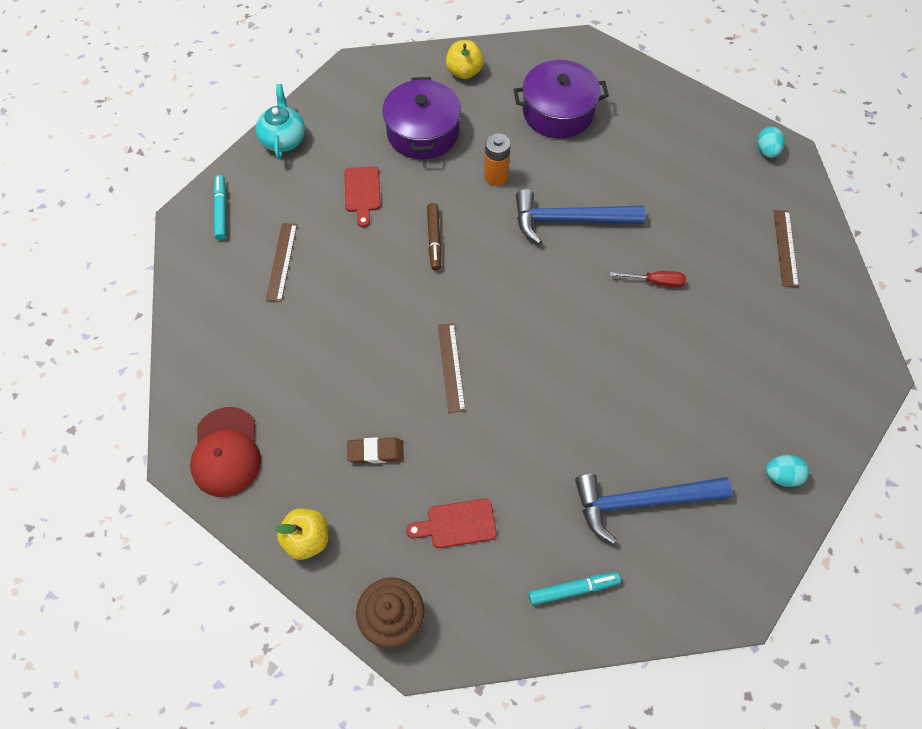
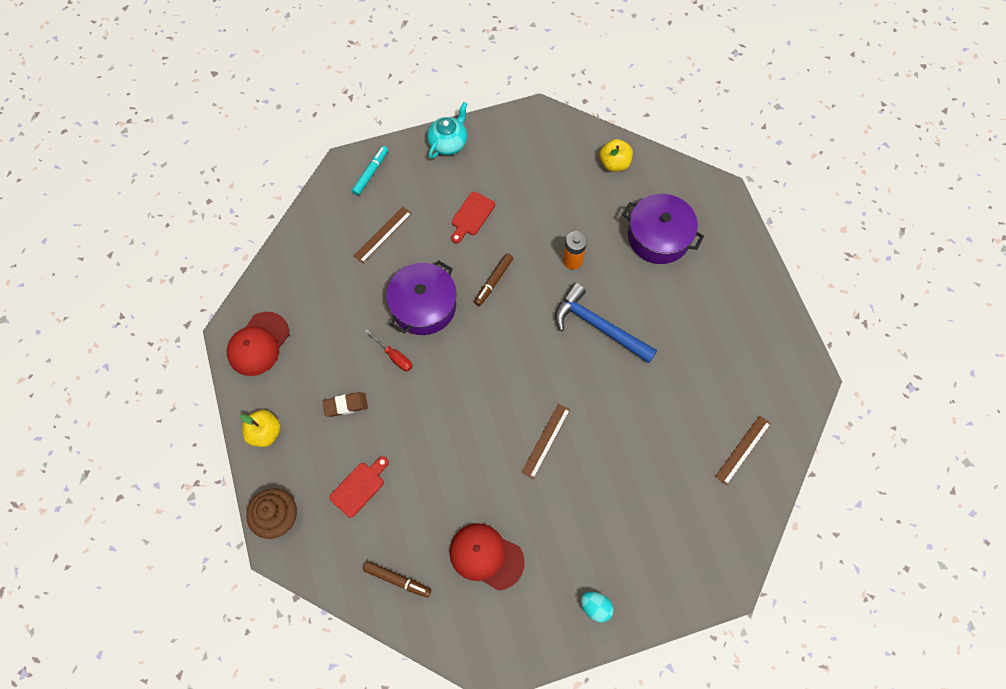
camera: 35 degrees right, 5 degrees up
(375, 452) = (345, 405): brown eraser -> brown eraser turned 45 degrees counterclockwise
(422, 132) = (547, 194): purple pot -> purple pot (423, 306)
(451, 367) = (435, 380): brown ruler -> brown ruler (545, 440)
(457, 524) = (359, 487): red cutting board -> red cutting board turned 105 degrees clockwise
(573, 589) = (397, 580): turquoise marker -> brown marker
(641, 502) = (486, 556): blue hammer -> red cap
(655, 282) = (623, 412): red screwdriver -> red screwdriver (394, 356)
(766, 151) = (795, 366): turquoise egg -> none

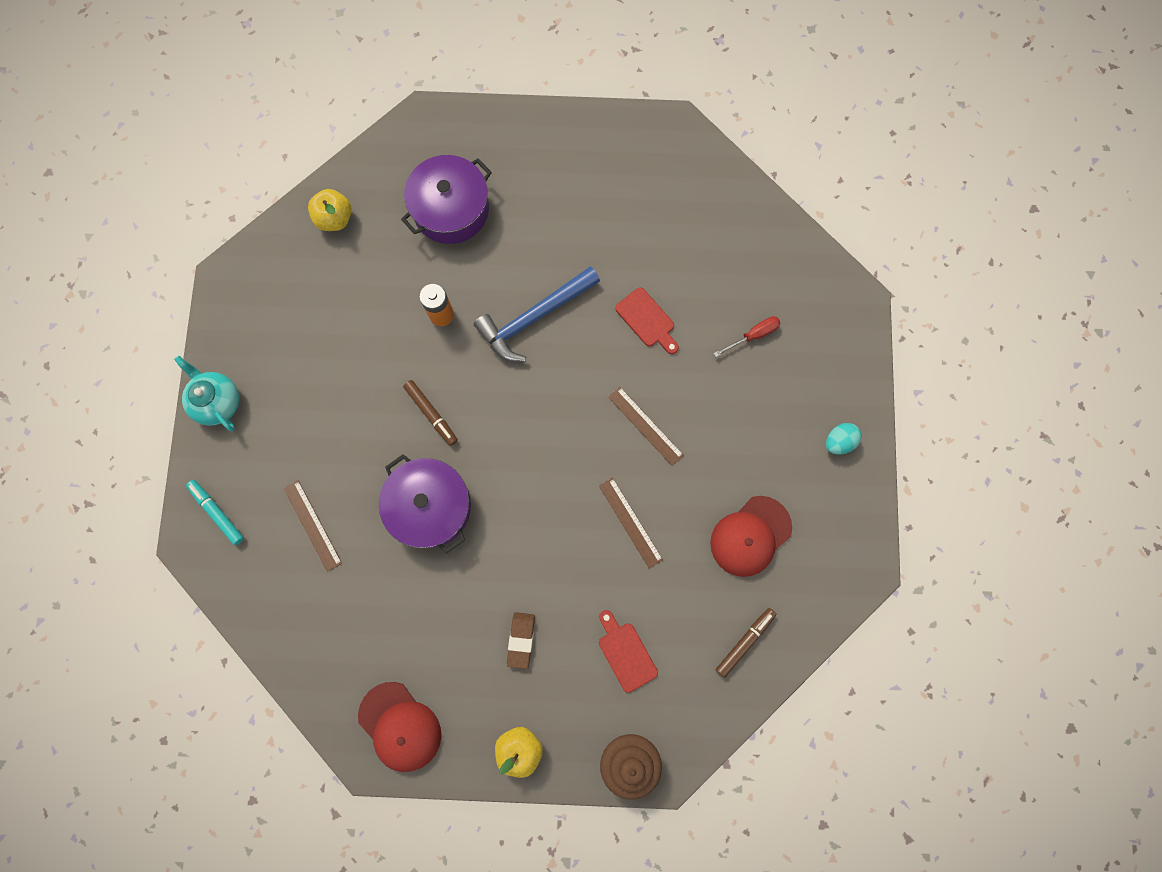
camera: 70 degrees left, 10 degrees up
(394, 356) = (481, 563): red screwdriver -> red screwdriver (753, 335)
(471, 216) = (333, 409): red cutting board -> red cutting board (647, 320)
(743, 449) = (726, 228): brown ruler -> brown ruler (630, 522)

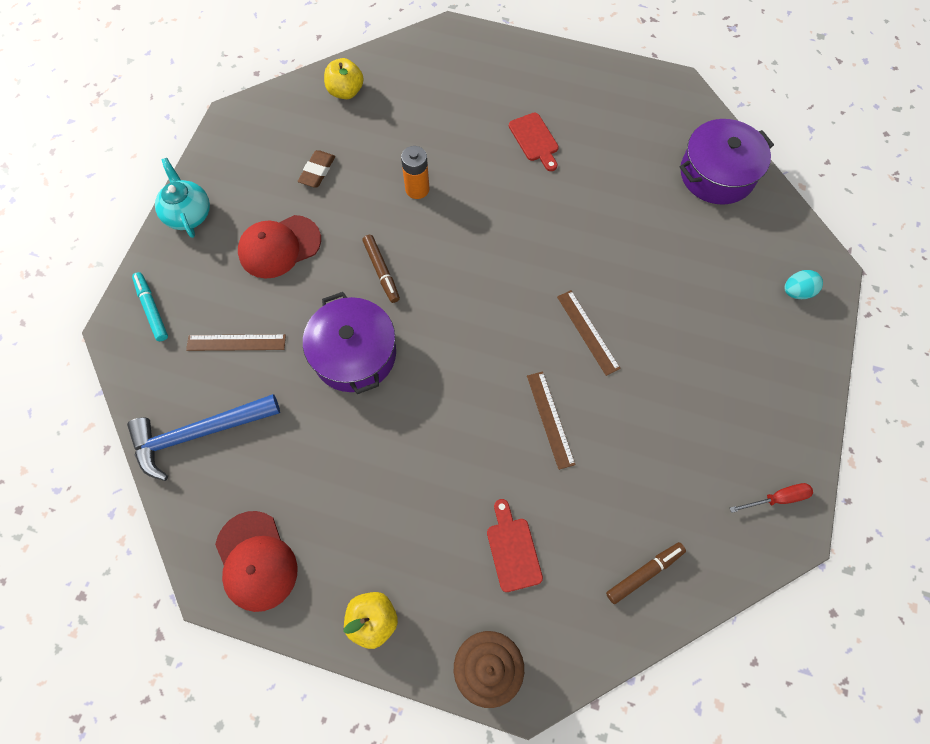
camera: 15 degrees right, 10 degrees down
(312, 525) = (236, 342): brown ruler -> brown ruler turned 75 degrees counterclockwise
(451, 209) = (452, 106): purple pot -> purple pot (717, 174)
(521, 640) = (407, 506): brown eraser -> brown eraser (317, 171)
(534, 317) = (503, 211): blue hammer -> blue hammer (198, 433)
(647, 320) = (612, 238): red cutting board -> red cutting board (534, 140)
(750, 536) = (673, 465): red cap -> red cap (279, 247)
(753, 335) = (715, 275): red screwdriver -> red screwdriver (777, 498)
(838, 441) = (785, 395): turquoise egg -> turquoise egg (796, 291)

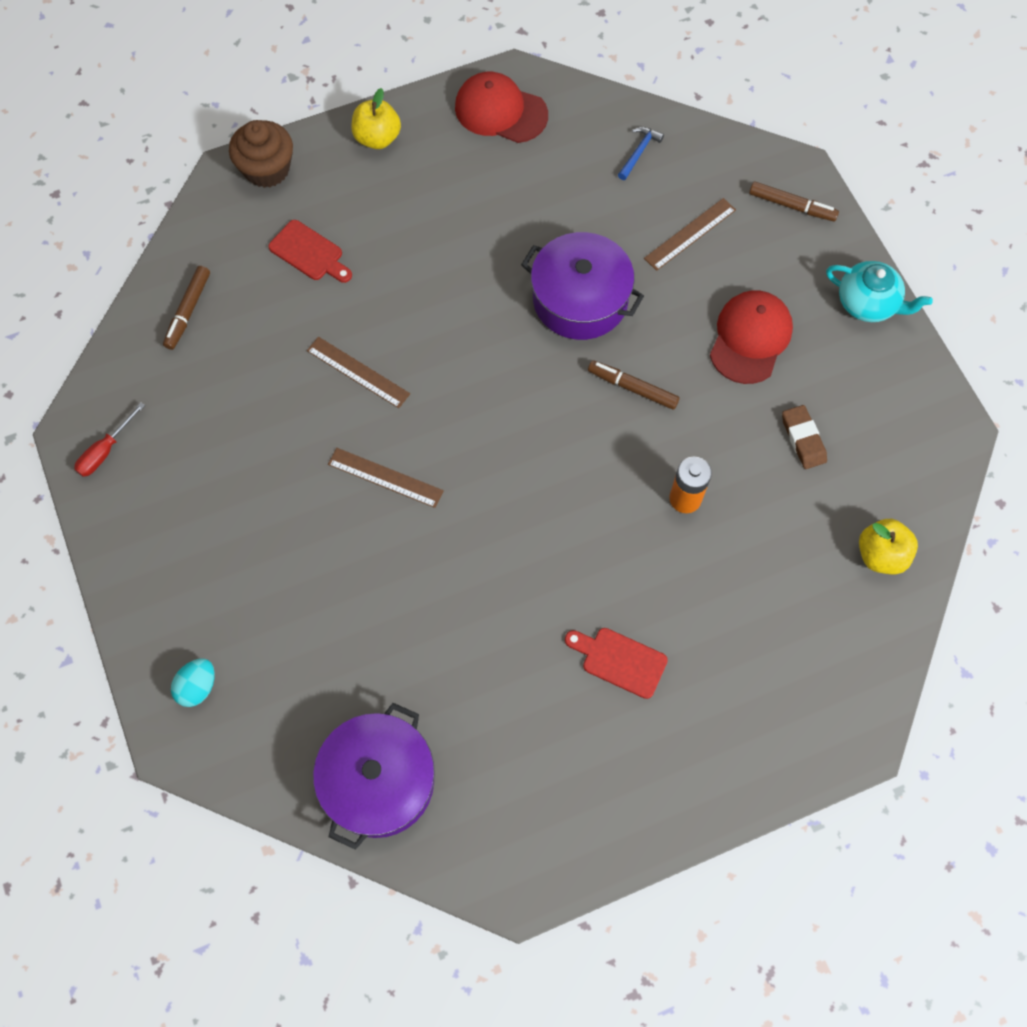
camera: 140 degrees right, 0 degrees up
(152, 309) = (792, 206): turquoise marker -> brown marker
(198, 433) = (639, 152): blue hammer -> blue hammer, size x0.44

